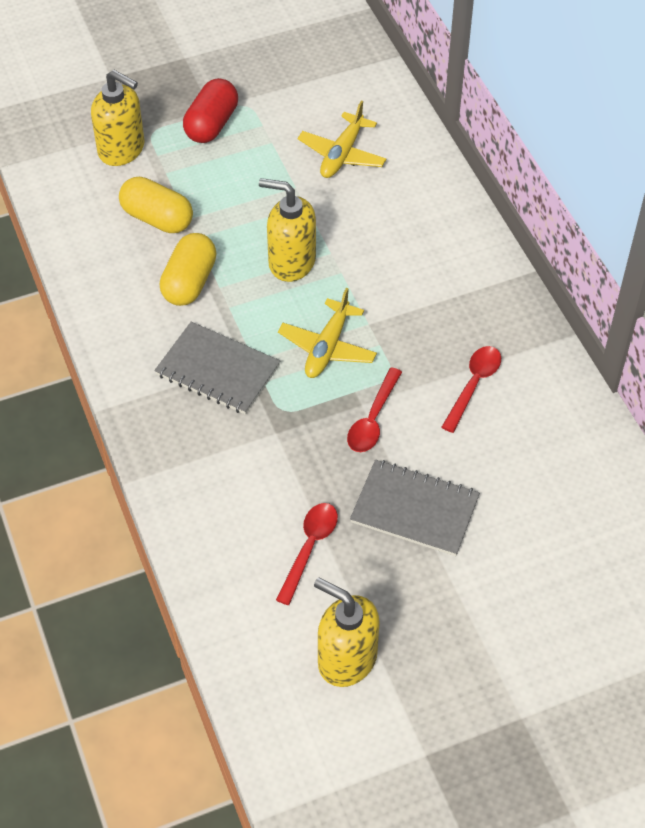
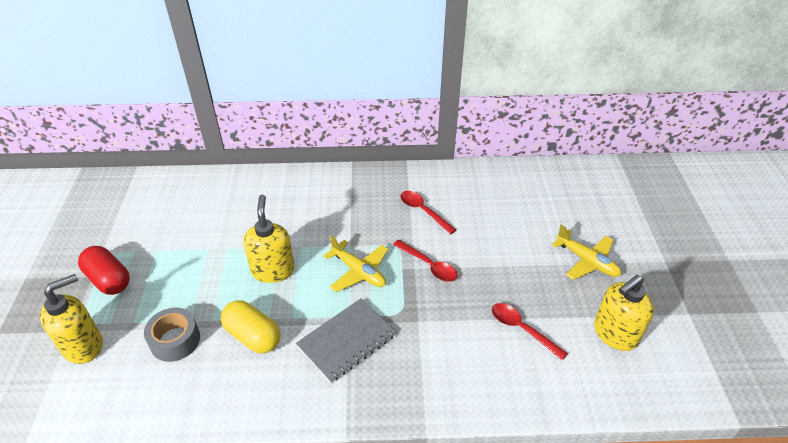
camera: 70 degrees left, 10 degrees down
(157, 218) = (175, 340): yellow capsule -> grey tape
(291, 262) = (273, 270): yellow soap dispenser -> yellow soap dispenser turned 135 degrees clockwise
(342, 154) = (197, 217): yellow plane -> yellow plane (587, 261)
(415, 509) = (507, 265): grey notebook -> none

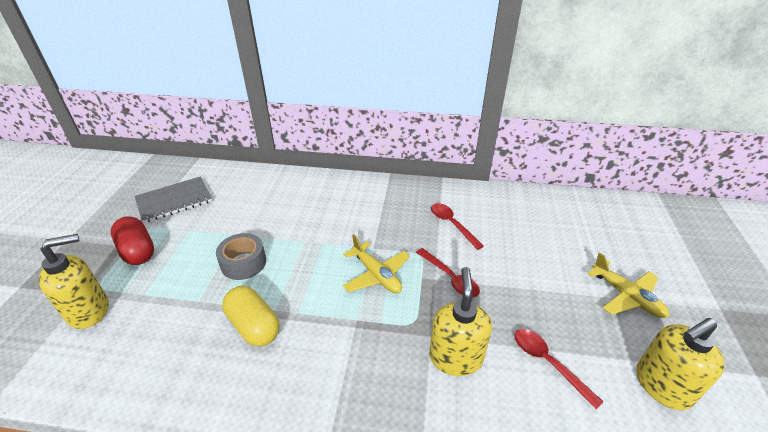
camera: 10 degrees right, 5 degrees down
(175, 340) = (176, 319): grey tape -> grey tape (243, 263)
(273, 270) = (292, 262): yellow soap dispenser -> yellow soap dispenser (455, 357)
(347, 341) = (349, 346): grey notebook -> grey notebook (174, 201)

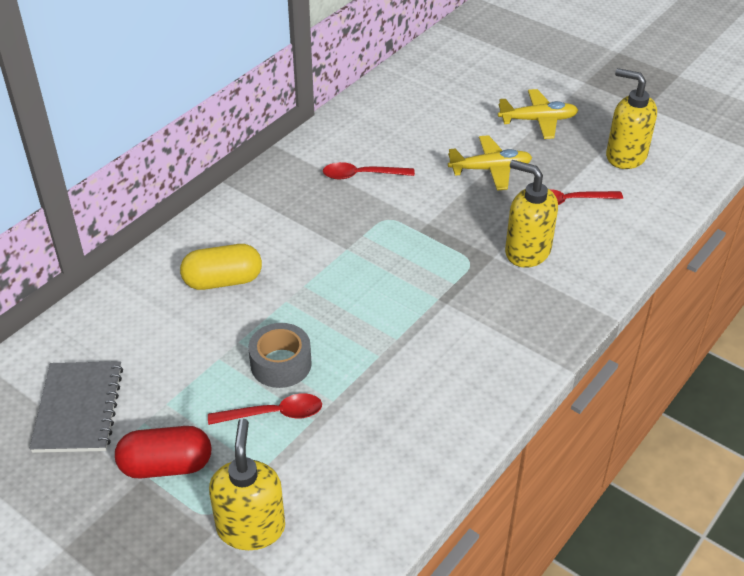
camera: 60 degrees left, 5 degrees up
(254, 326) = (389, 379): yellow capsule -> yellow capsule (223, 281)
(376, 275) = (389, 262): yellow plane -> yellow plane (490, 169)
(450, 278) = (436, 212): red spoon -> red spoon (274, 414)
(662, 386) = (625, 156): yellow soap dispenser -> yellow soap dispenser turned 120 degrees clockwise

